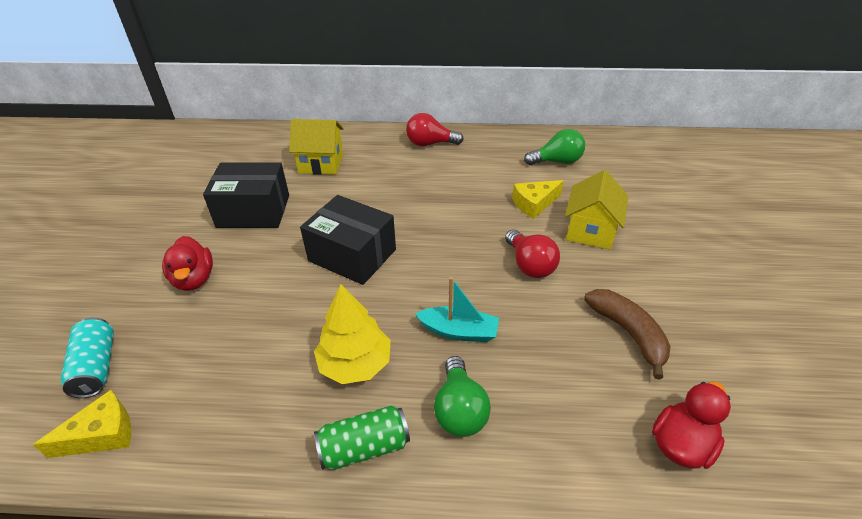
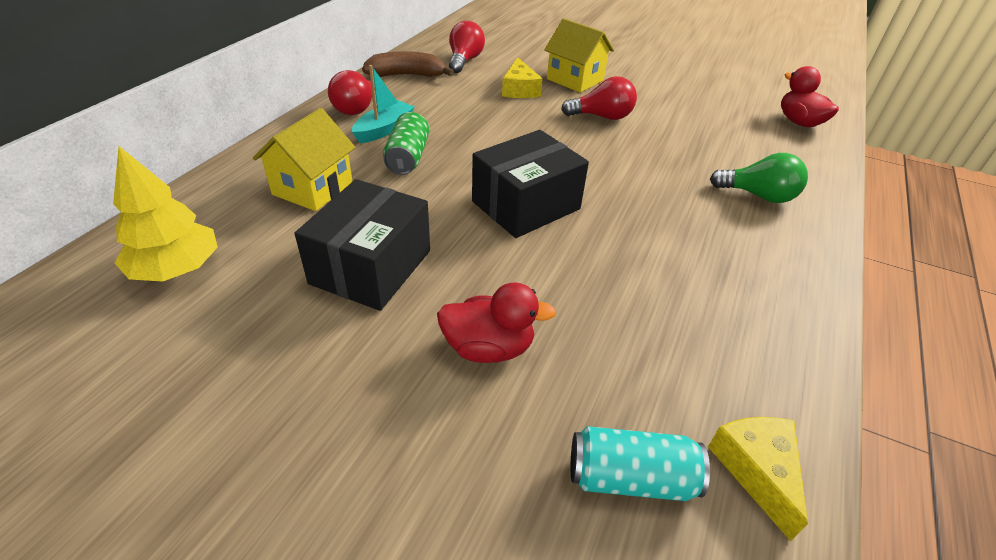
camera: 70 degrees left, 0 degrees up
(355, 363) = (692, 238): yellow tree -> yellow tree (177, 269)
(364, 447) = (792, 254): green can -> green can (407, 157)
(459, 331) = (669, 172): turquoise boat -> turquoise boat (384, 129)
(557, 161) = (464, 61): green light bulb -> red light bulb
(628, 333) = (697, 105): brown banana -> brown banana (406, 75)

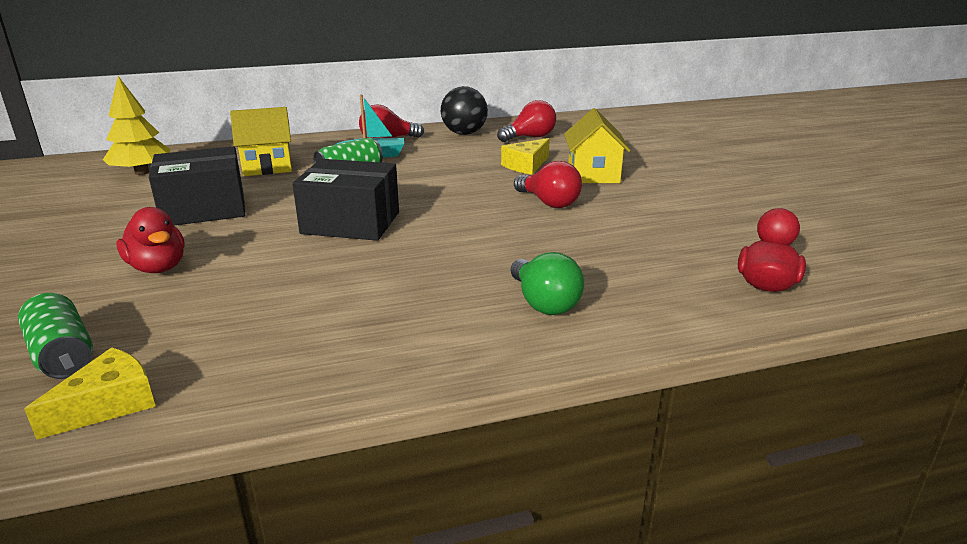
camera: 50 degrees right, 15 degrees down
(406, 75) = (464, 133): brown banana -> black ball
(630, 478) = (62, 355): turquoise can -> green can

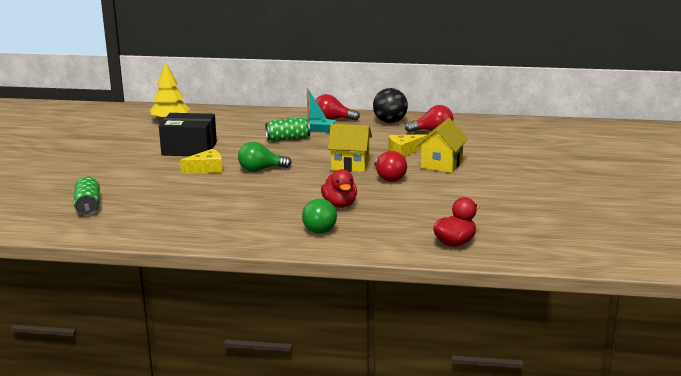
camera: 25 degrees right, 5 degrees down
(109, 404) = (97, 228): yellow cheese -> yellow cheese (207, 169)
(158, 267) = (147, 176): red duck -> red duck (340, 204)
(267, 166) = (242, 127): yellow house -> yellow house (350, 165)
(351, 223) = (261, 170): black box -> green light bulb

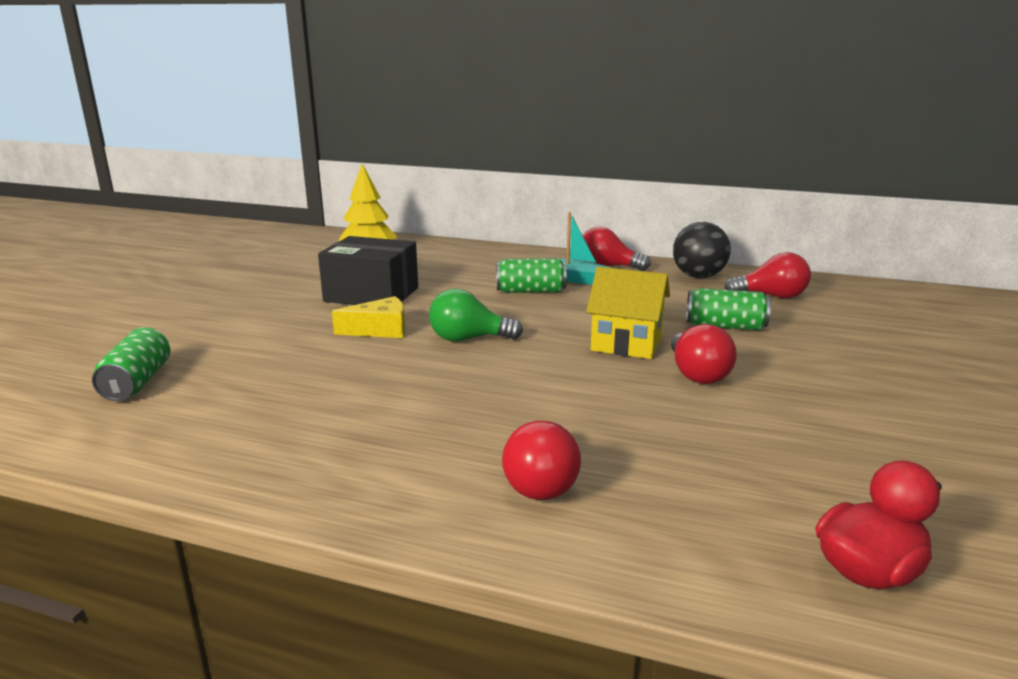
camera: 10 degrees right, 0 degrees up
(320, 228) = (543, 482): green light bulb -> red light bulb
(340, 204) = (596, 426): red duck -> none
(404, 151) = (725, 326): yellow cheese -> green can
(441, 164) = (797, 356): yellow house -> none

